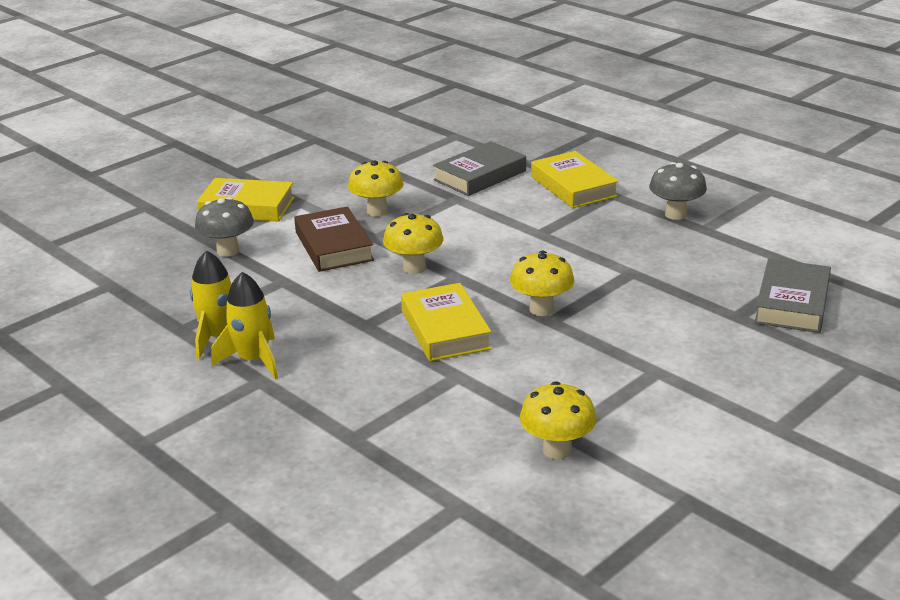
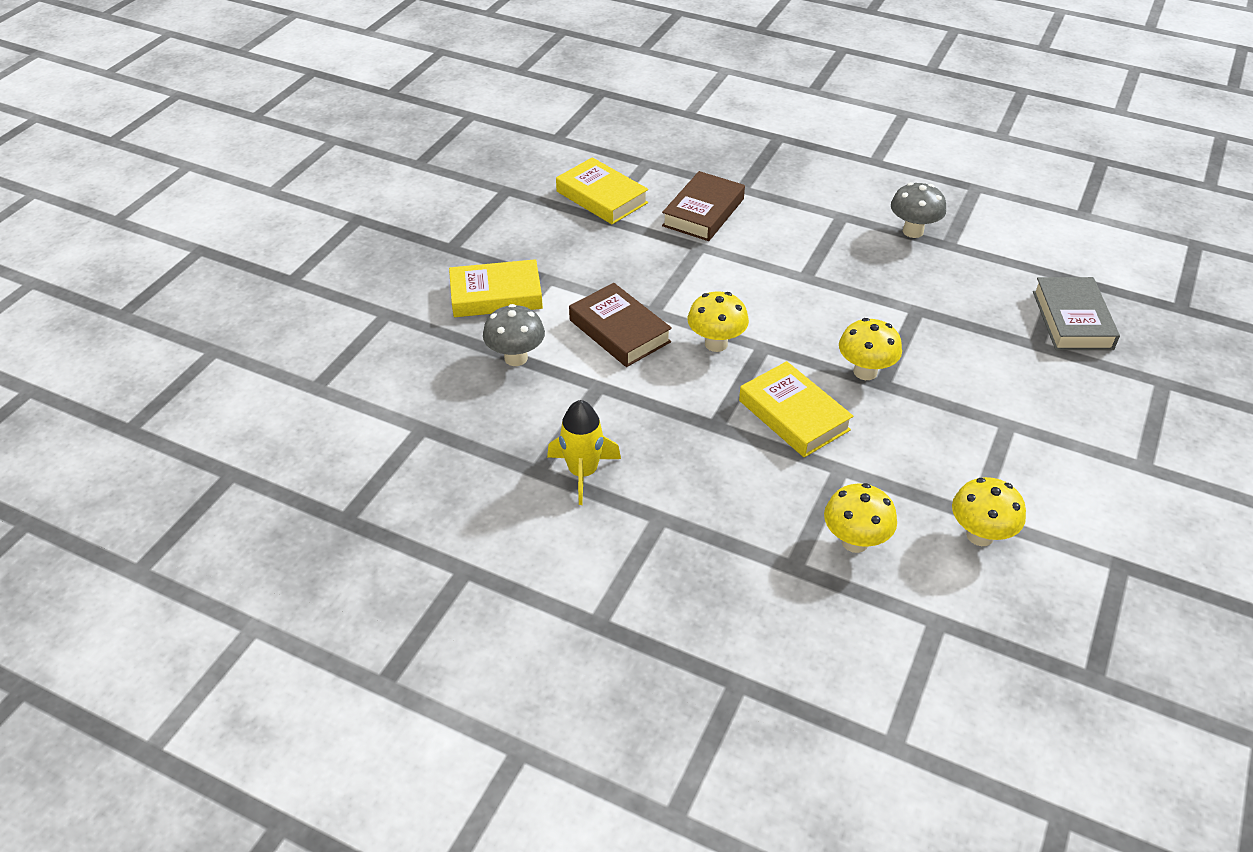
camera: 20 degrees left, 15 degrees up
(253, 360) = (637, 494): yellow rocket -> none
(377, 211) = (633, 277): yellow mushroom -> yellow mushroom (855, 541)
(480, 175) = (703, 212): grey book -> brown book
(573, 186) = (800, 212): yellow book -> yellow book (601, 197)

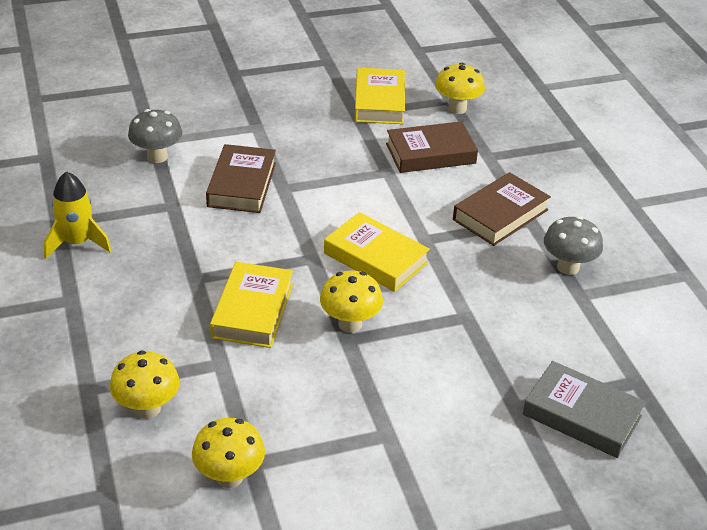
camera: 45 degrees right, 5 degrees down
(496, 295) = (210, 116): yellow book -> yellow book (375, 258)
(716, 344) = (285, 234): yellow mushroom -> yellow mushroom (457, 108)
(818, 225) = (500, 215): none -> brown book
(1072, 320) = (581, 415): grey book -> grey book turned 75 degrees clockwise

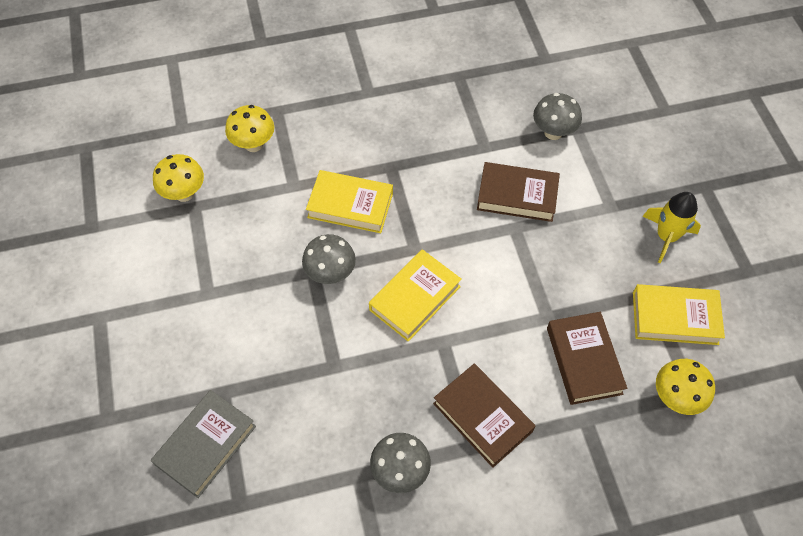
camera: 95 degrees right, 20 degrees up
(77, 243) = (433, 89): yellow rocket -> yellow rocket (666, 236)
(350, 324) = (331, 274): yellow mushroom -> grey mushroom

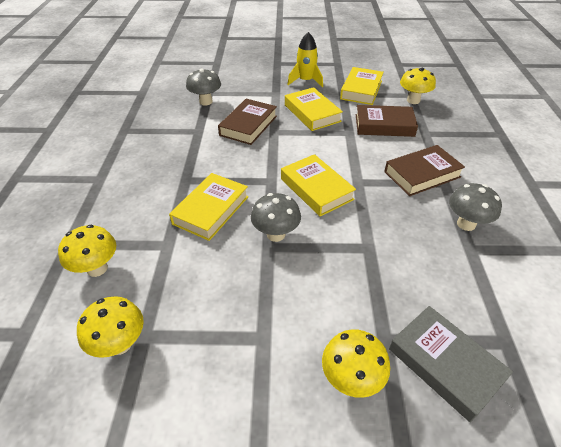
camera: 75 degrees left, 15 degrees down
(180, 369) = (351, 378): none -> yellow mushroom
(578, 262) = (312, 113): none -> yellow book

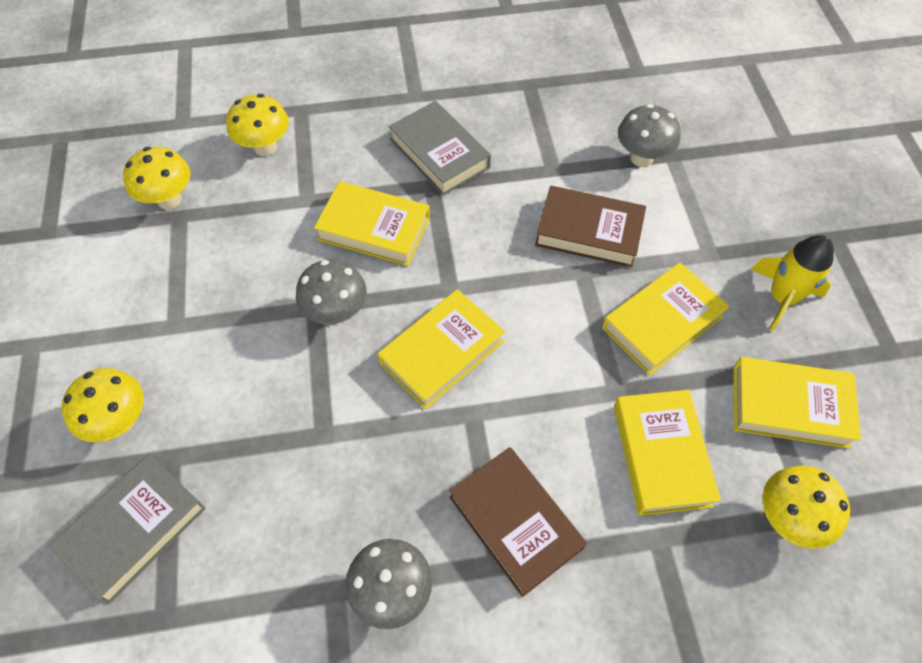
camera: 80 degrees right, 15 degrees up
(160, 173) = (439, 153): none -> grey book
(384, 125) = (661, 455): brown book -> yellow book

